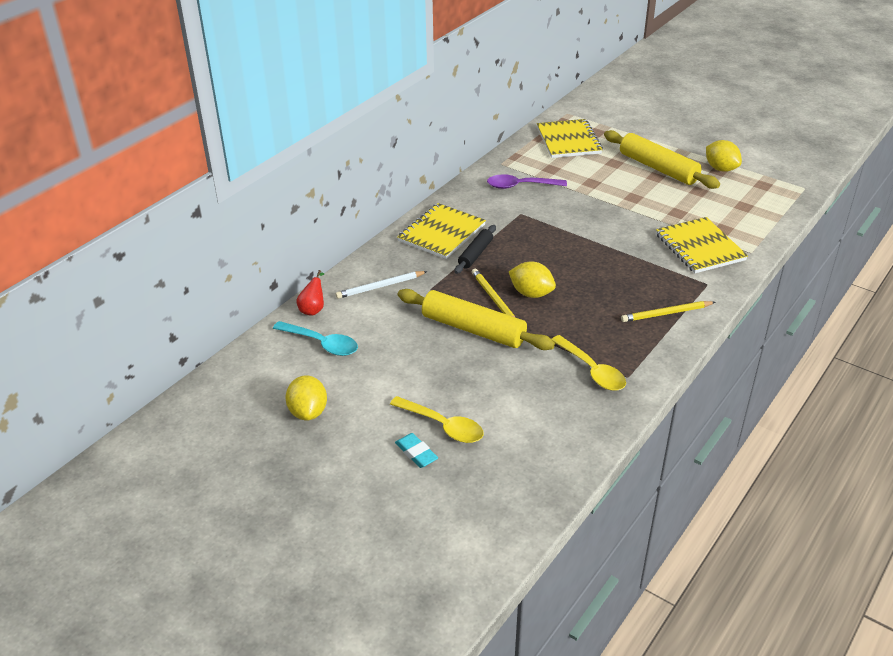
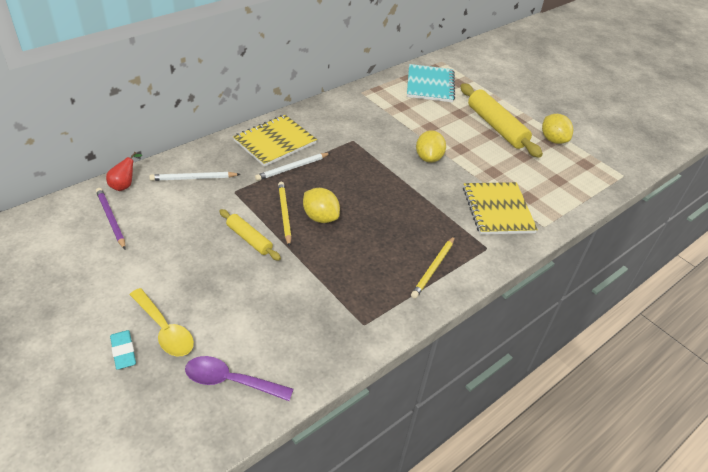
camera: 10 degrees right, 5 degrees up
(308, 412) = (56, 282): yellow lemon -> yellow lemon (428, 158)
(322, 344) = (111, 219): turquoise spoon -> purple pencil
(473, 329) = (249, 239): yellow rolling pin -> yellow rolling pin, size x0.56
(475, 254) = (292, 168): black rolling pin -> white pencil
(520, 186) = (366, 115): purple spoon -> purple spoon (230, 381)
(568, 140) = (430, 85): yellow notebook -> turquoise notebook
(592, 370) = (333, 309): yellow spoon -> none
(666, 314) = (433, 268): yellow pencil -> yellow pencil turned 60 degrees counterclockwise

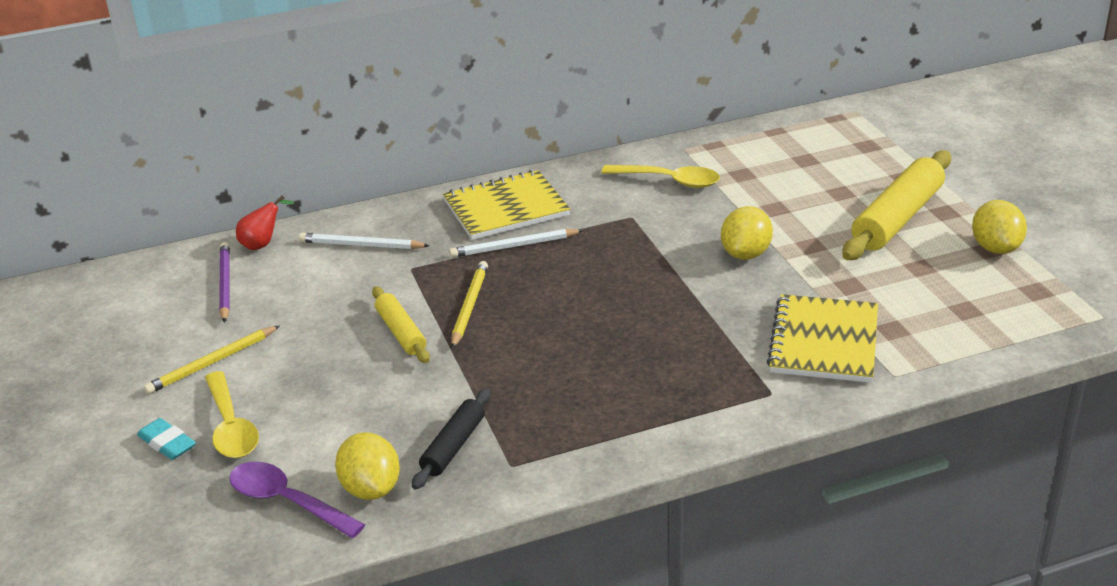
camera: 25 degrees right, 10 degrees down
(123, 351) = (167, 443): turquoise eraser -> turquoise eraser turned 45 degrees counterclockwise
(320, 217) = (521, 317): yellow lemon -> yellow lemon (371, 489)
(321, 317) = (453, 446): none -> black rolling pin
(363, 114) = (669, 181): none -> yellow spoon
(430, 85) = (812, 146): turquoise notebook -> none
(433, 268) = (663, 409): yellow pencil -> yellow pencil (212, 363)
(496, 126) = (897, 218): yellow rolling pin -> yellow rolling pin turned 45 degrees clockwise

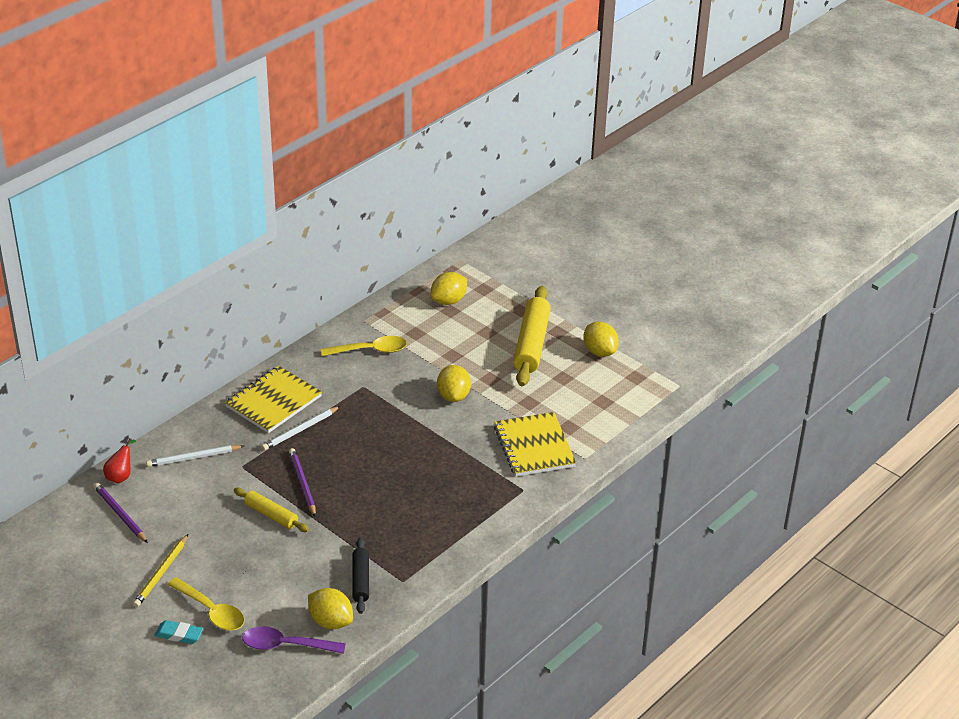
camera: 30 degrees left, 5 degrees up
(469, 306) = (302, 484): yellow pencil -> purple pencil
(810, 149) = (448, 301): none -> yellow lemon

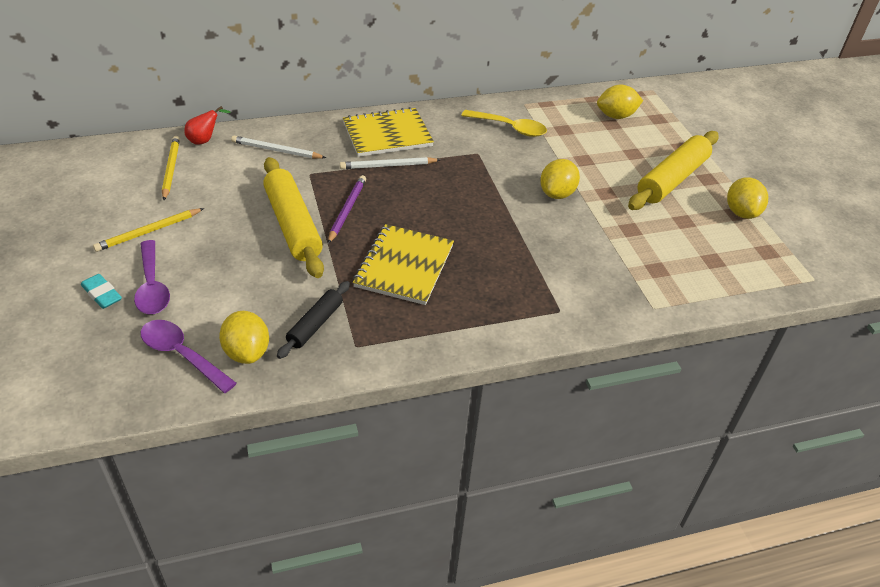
camera: 30 degrees right, 5 degrees up
(120, 514) = (171, 169): purple pencil -> yellow pencil
(211, 611) = (152, 286): yellow spoon -> purple spoon
(271, 515) = (293, 225): yellow rolling pin -> yellow rolling pin, size x1.79
(534, 446) = (605, 273): yellow notebook -> yellow notebook (404, 266)

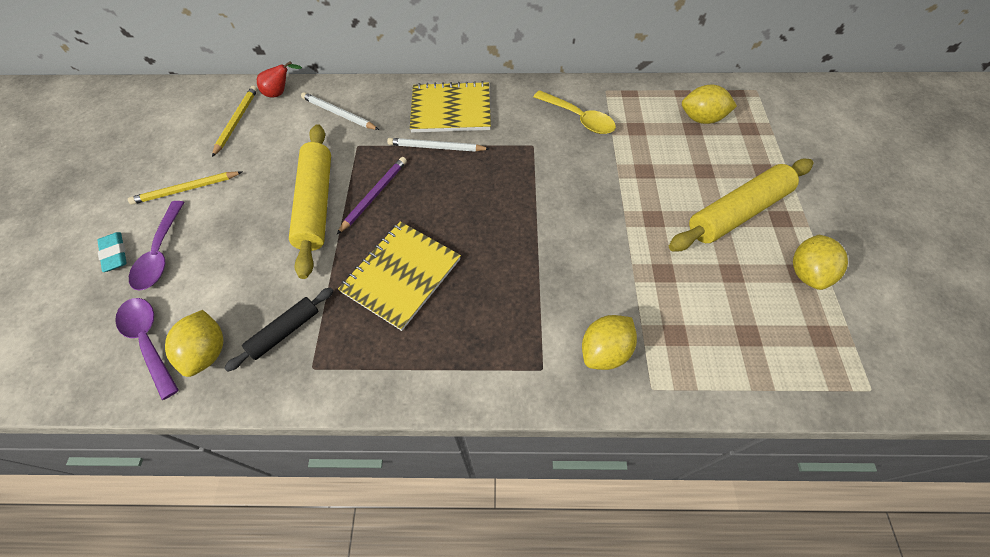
camera: 20 degrees right, 15 degrees up
(557, 194) = (598, 210): yellow lemon -> yellow lemon (604, 351)

